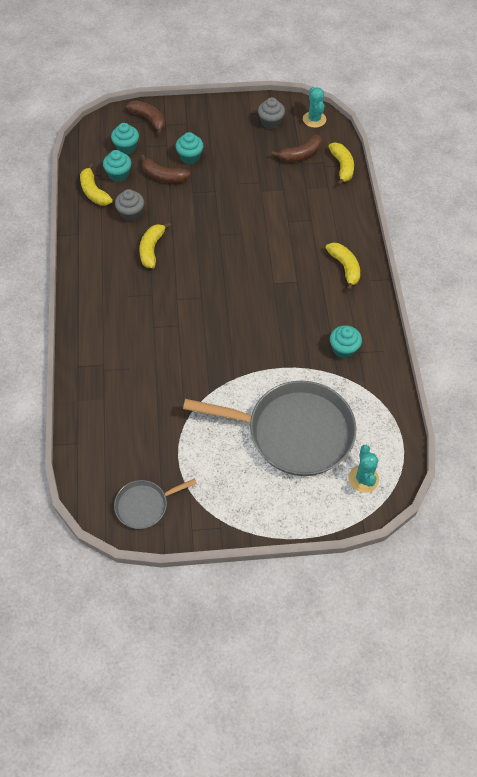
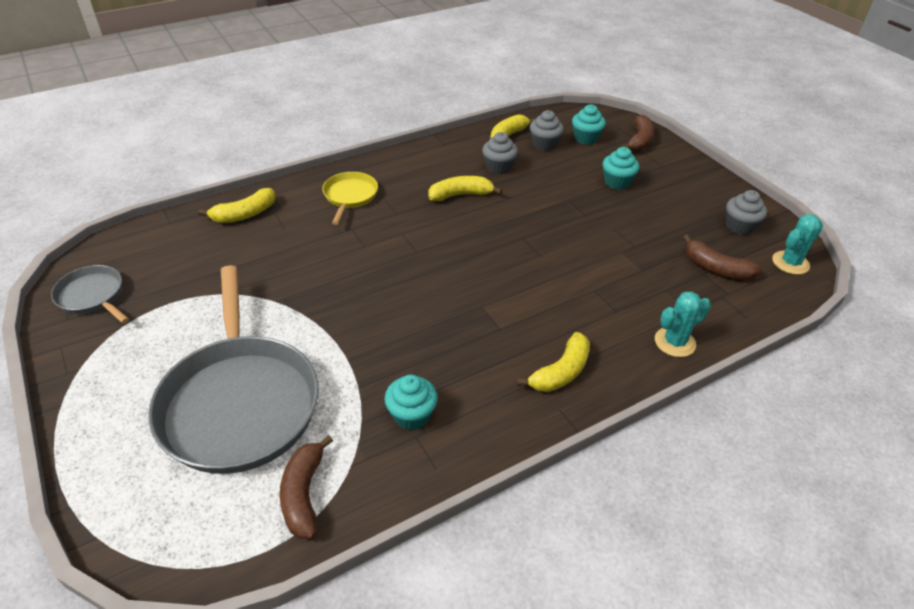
camera: 65 degrees right, 15 degrees down
(112, 316) = (350, 196): none -> yellow pan
(118, 174) = (544, 144): turquoise cupcake -> grey cupcake
(163, 176) = (570, 173): brown banana -> brown banana (304, 494)
(342, 167) = (739, 314): yellow banana -> yellow banana (245, 214)
(363, 479) = (176, 515): turquoise cactus -> turquoise cactus (675, 342)

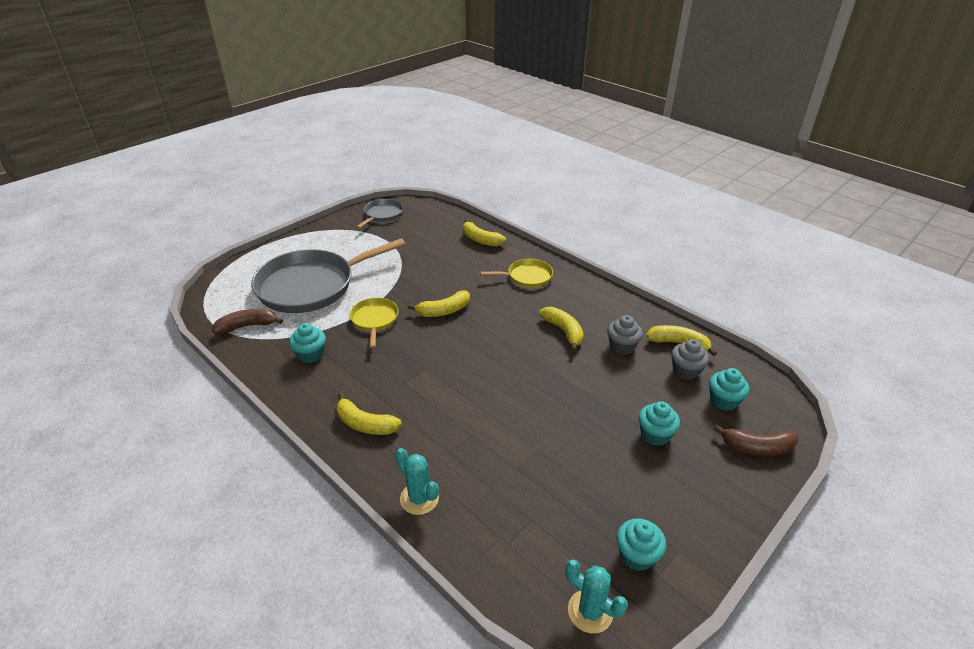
camera: 75 degrees right, 5 degrees down
(365, 339) = (374, 320): none -> yellow pan
(380, 273) = (444, 311): none -> yellow banana
(716, 268) = (545, 531): brown banana -> none
(739, 226) = (637, 555): grey cupcake -> turquoise cupcake

